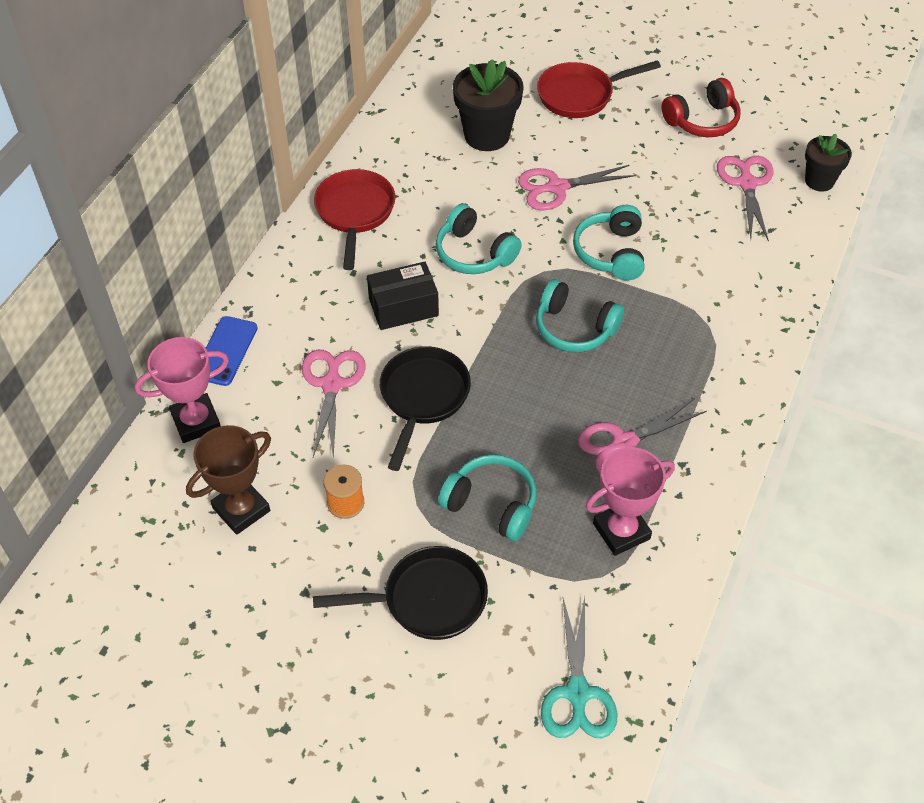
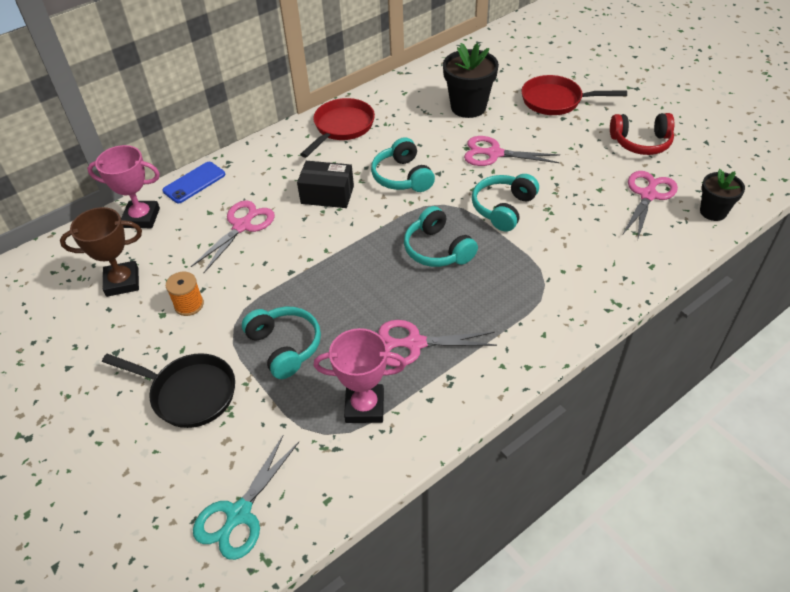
camera: 30 degrees right, 5 degrees down
(423, 397) = (294, 256): black pan -> none

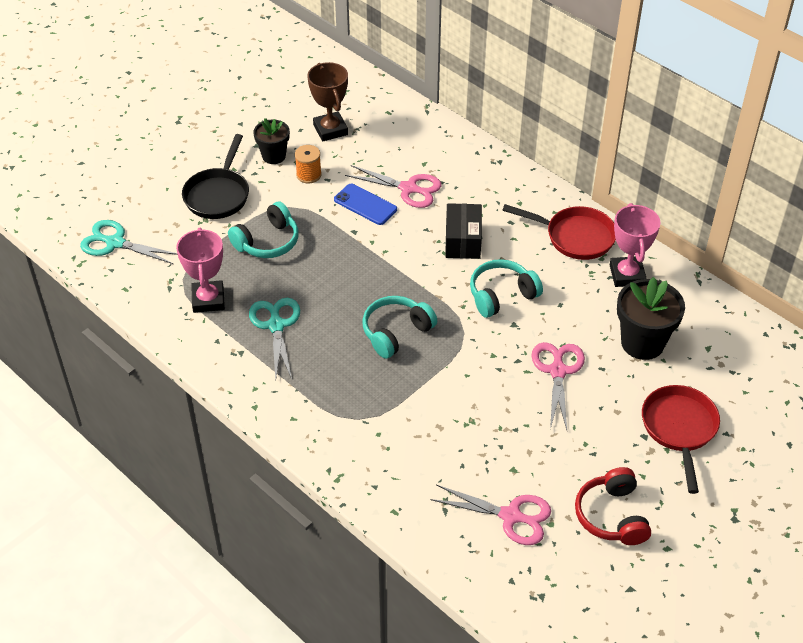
camera: 80 degrees right, 0 degrees up
(141, 218) = (409, 122): pink trophy -> pink trophy (627, 275)
(194, 183) = (463, 144): blue phone -> blue phone (365, 205)
(415, 343) = (276, 326): pink scissors -> turquoise scissors
(503, 208) = (465, 382): turquoise headphones -> none
(713, 212) = (492, 580): black flower pot -> black flower pot (273, 156)

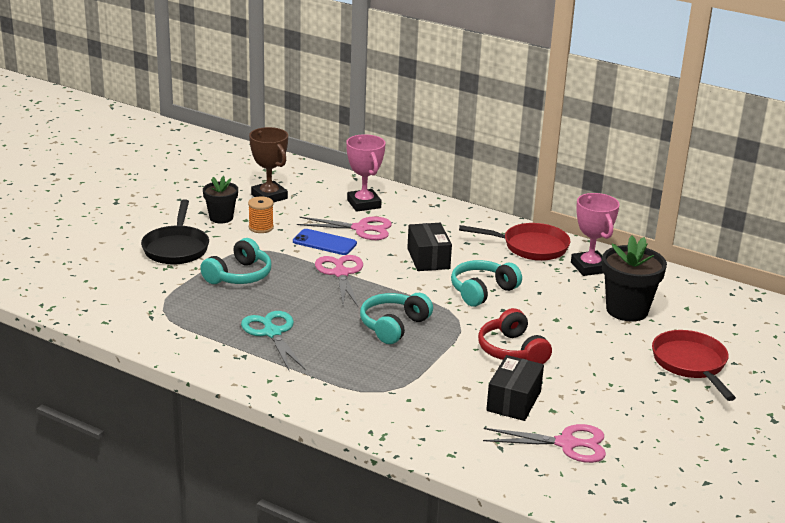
camera: 15 degrees left, 20 degrees down
(115, 243) = (82, 290): turquoise scissors -> none
(208, 300) = (195, 321): pink trophy -> pink trophy (364, 204)
(479, 451) = (514, 401): none -> black box
(558, 371) = (560, 337): pink scissors -> pink scissors (341, 273)
(612, 516) = (662, 431): red headphones -> red headphones (512, 350)

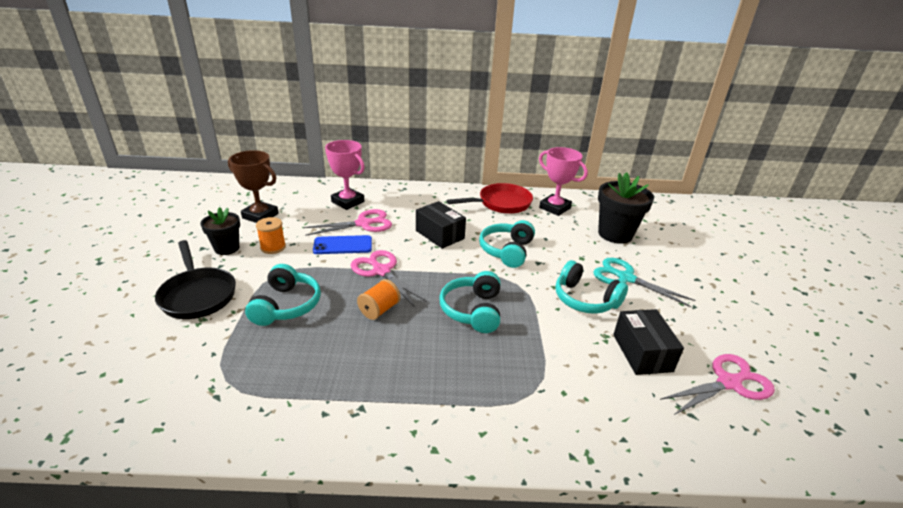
camera: 30 degrees left, 5 degrees up
(272, 333) = (369, 364): turquoise scissors -> turquoise scissors (626, 278)
(312, 301) = (379, 310): none -> orange spool
(512, 350) = (585, 299): red headphones -> turquoise headphones
(691, 364) = (703, 264): red pan -> none

